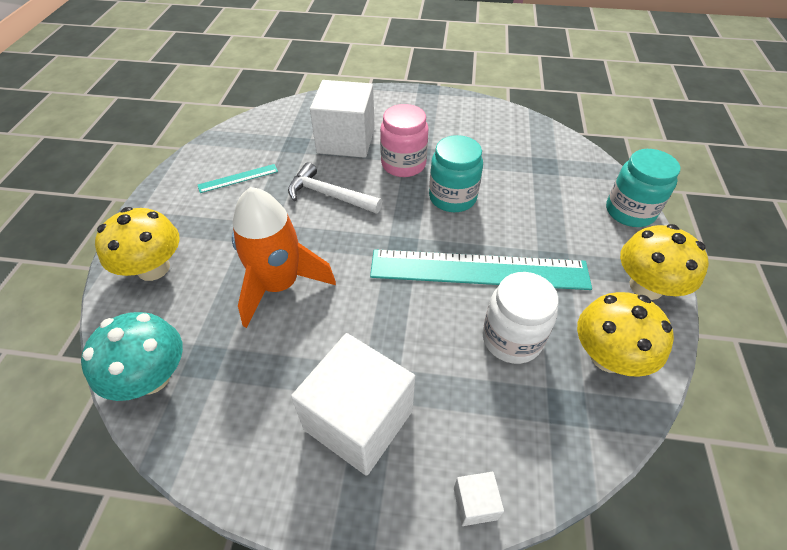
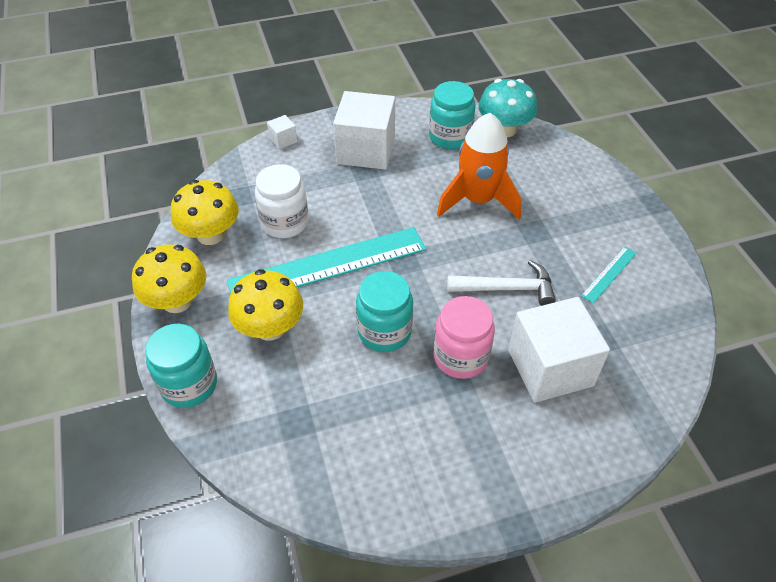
camera: 155 degrees right, 0 degrees up
(153, 268) = (580, 179): yellow mushroom -> yellow mushroom (270, 327)
(230, 395) = (450, 137): none -> turquoise jar

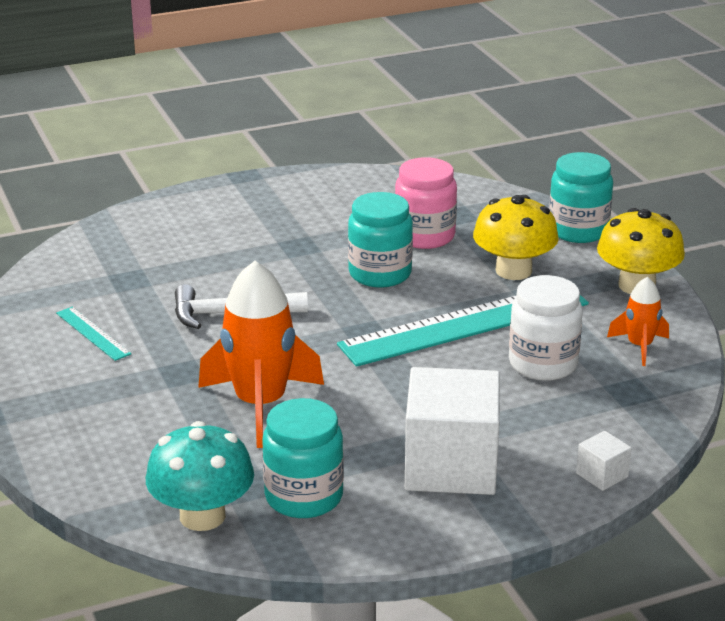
camera: 175 degrees right, 20 degrees down
(211, 234) = (639, 346): yellow mushroom -> orange rocket
(460, 357) = (291, 260): pink jar -> pink jar (424, 236)
(550, 368) = (193, 257): white cube -> none
(609, 274) = (93, 333): turquoise ruler -> turquoise ruler turned 75 degrees counterclockwise

